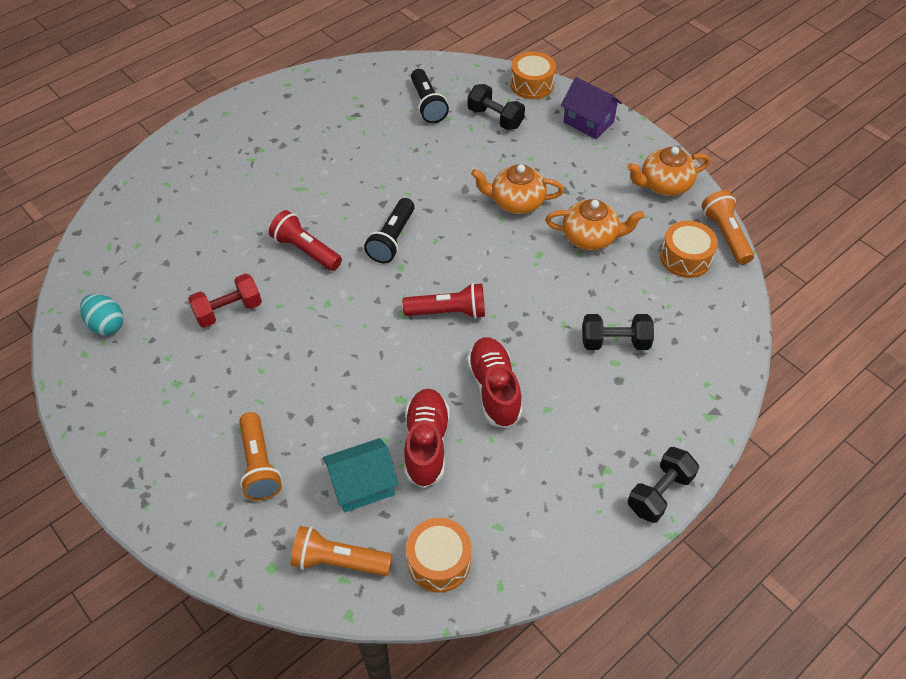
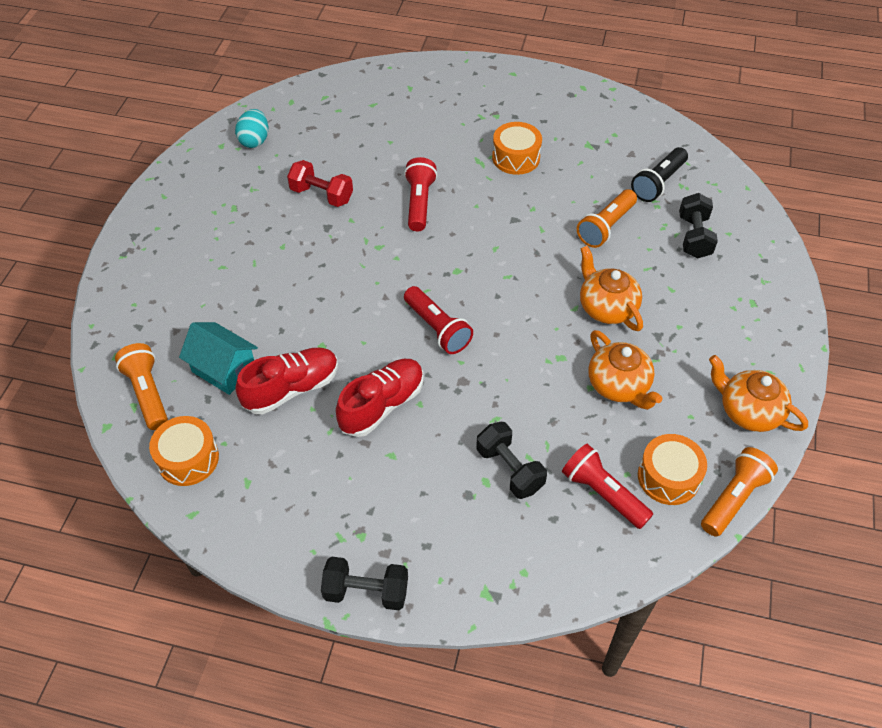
camera: 55 degrees right, 0 degrees up
(259, 465) = (198, 297): orange flashlight -> orange flashlight (606, 227)
(392, 239) = (481, 248): black flashlight -> none
(532, 84) = (768, 239): orange drum -> orange drum (516, 157)
(588, 122) = (767, 307): purple house -> none
(673, 301) = (603, 493): none -> red flashlight

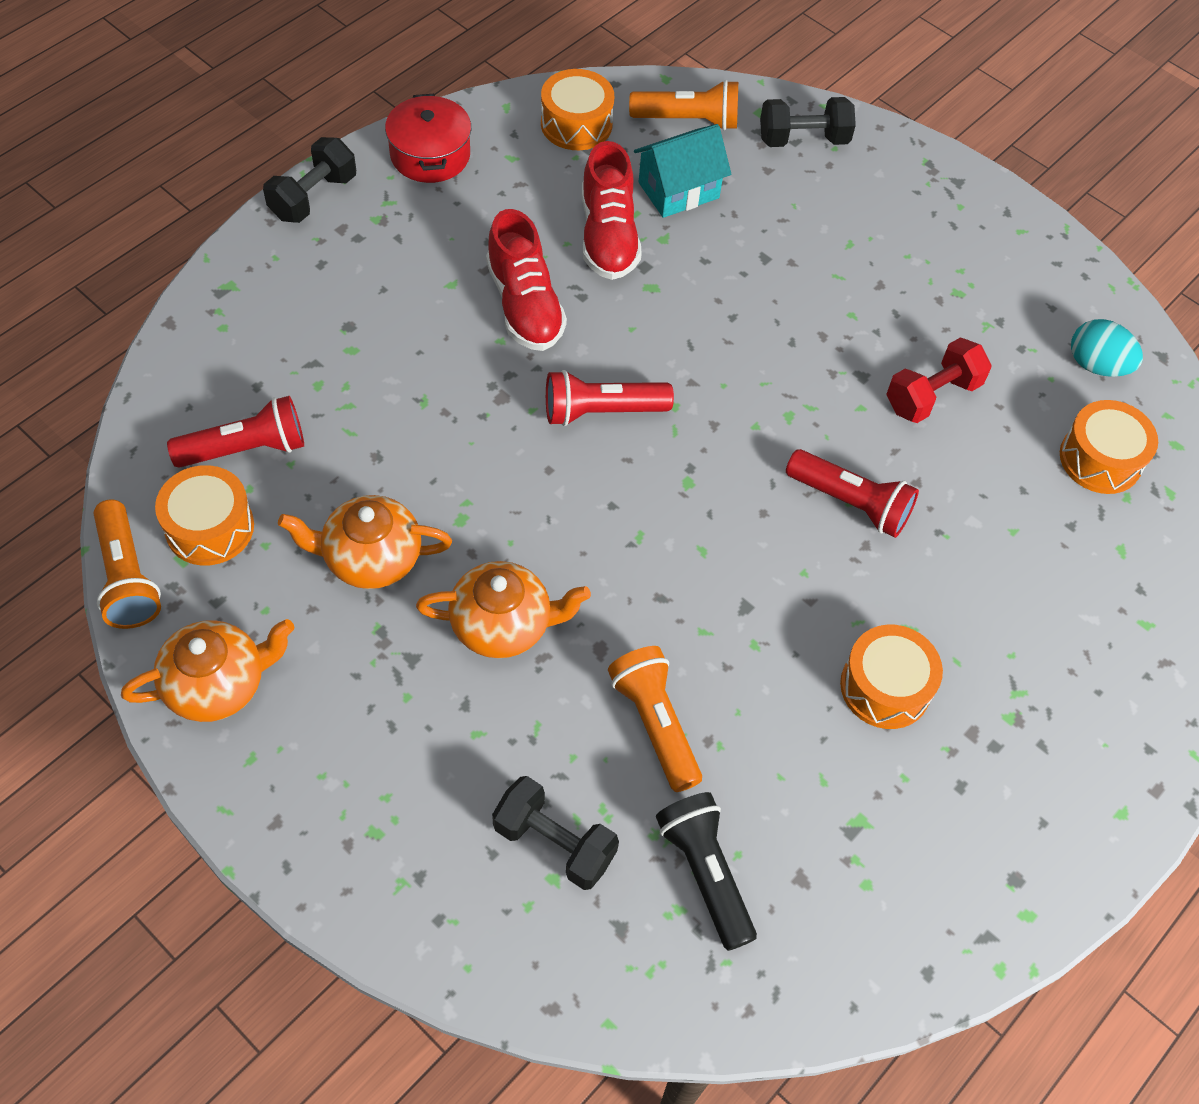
camera: 115 degrees right, 5 degrees up
(274, 537) = (430, 155): none -> red pot
(320, 124) = (1100, 459): none -> orange drum
(509, 469) = (348, 379): black dumbbell -> black dumbbell (803, 139)

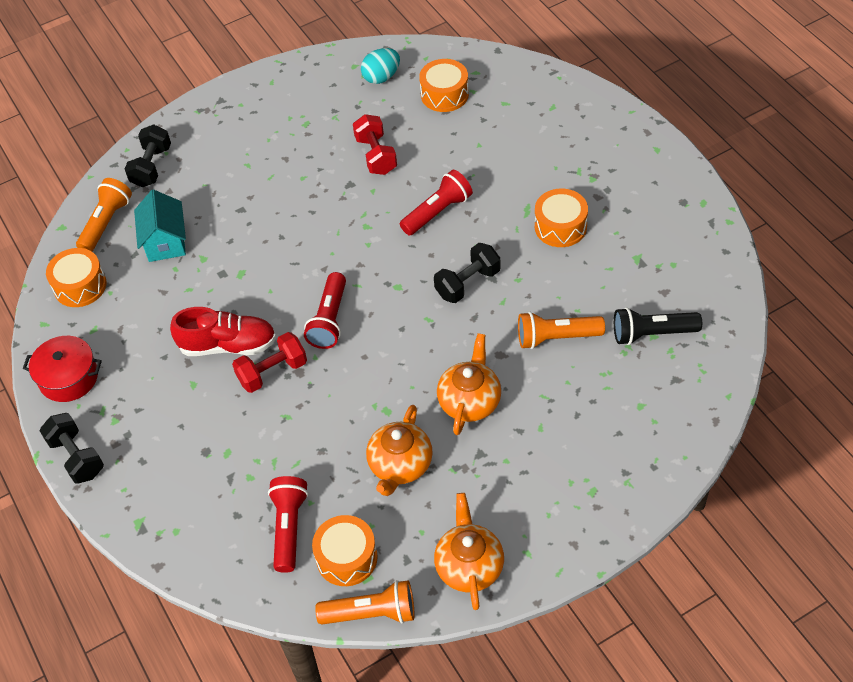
camera: 65 degrees left, 5 degrees down
(493, 366) = (272, 372): none -> red dumbbell
(554, 843) = (619, 401): black dumbbell -> black dumbbell (467, 283)
(608, 236) = (188, 288): red shoe -> none

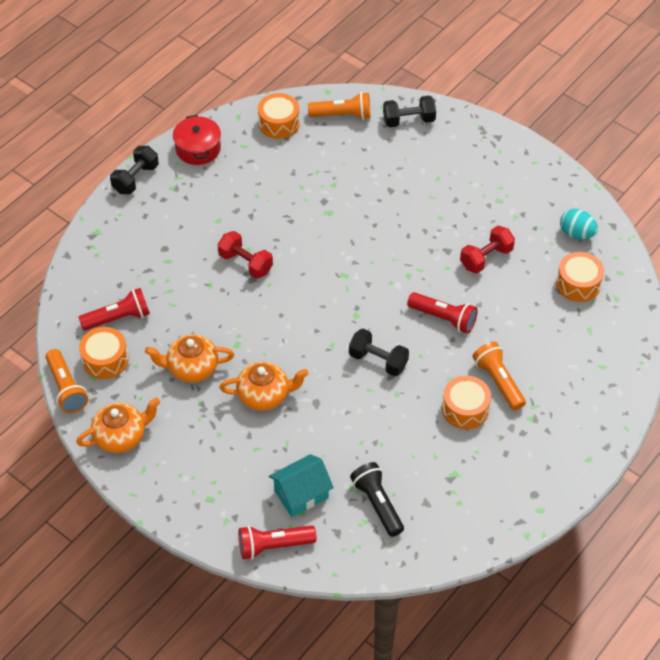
camera: 65 degrees right, 0 degrees up
(165, 241) = (340, 156): turquoise house -> turquoise house (301, 494)
(228, 345) = (259, 228): red shoe -> none
(329, 320) = (306, 282): red flashlight -> red flashlight (274, 546)
(556, 338) = (347, 436): orange flashlight -> orange flashlight (498, 381)

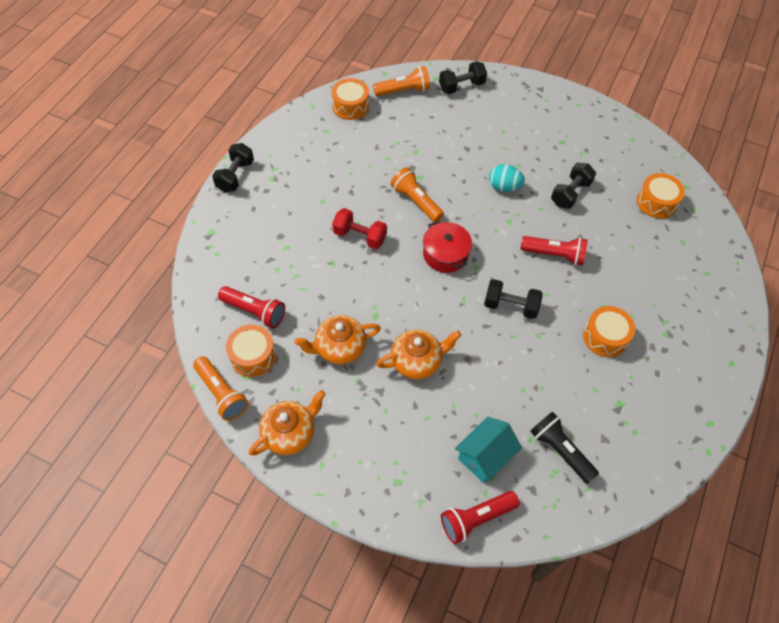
camera: 15 degrees left, 5 degrees up
(118, 318) = (254, 311): red flashlight -> red flashlight turned 60 degrees clockwise
(198, 148) = (285, 139): red pot -> red pot (445, 254)
(486, 258) = (570, 193): red dumbbell -> black dumbbell
(498, 381) = (624, 305): orange flashlight -> orange flashlight (416, 201)
(576, 233) = (637, 159): turquoise egg -> turquoise egg (504, 187)

